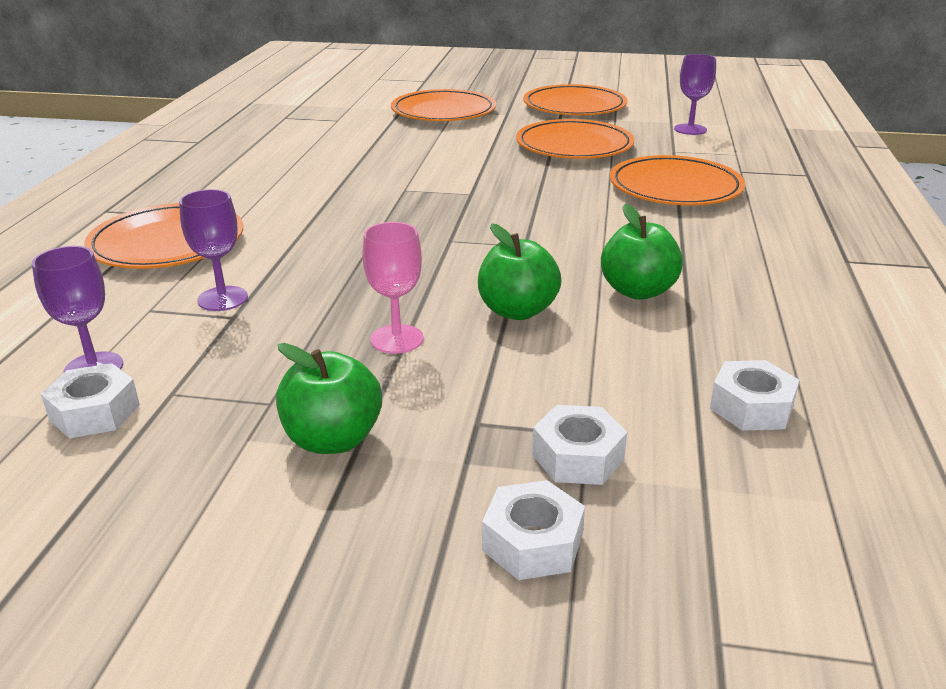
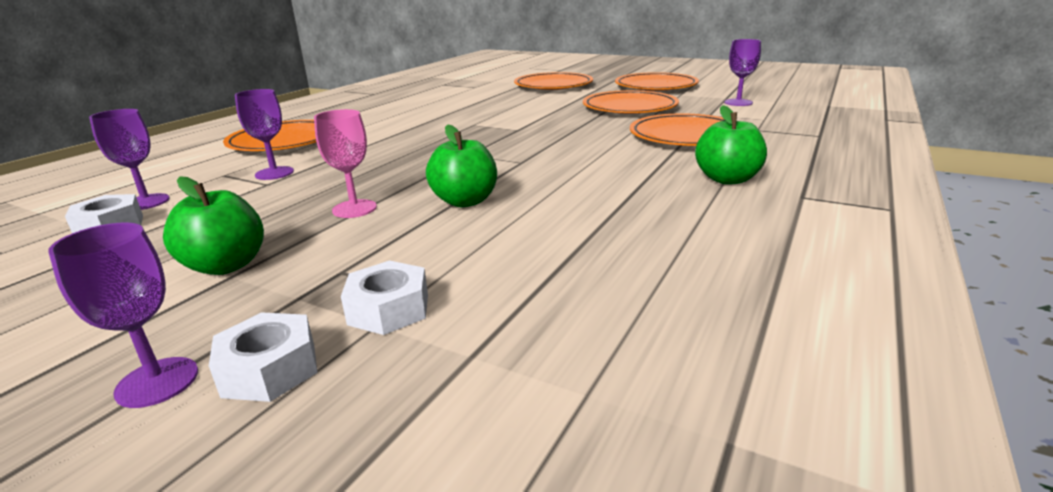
camera: 20 degrees right, 5 degrees down
(433, 580) = (157, 382): none -> purple goblet
(638, 291) = (579, 199): green apple -> green apple (727, 179)
(751, 407) = (589, 296): white nut -> none

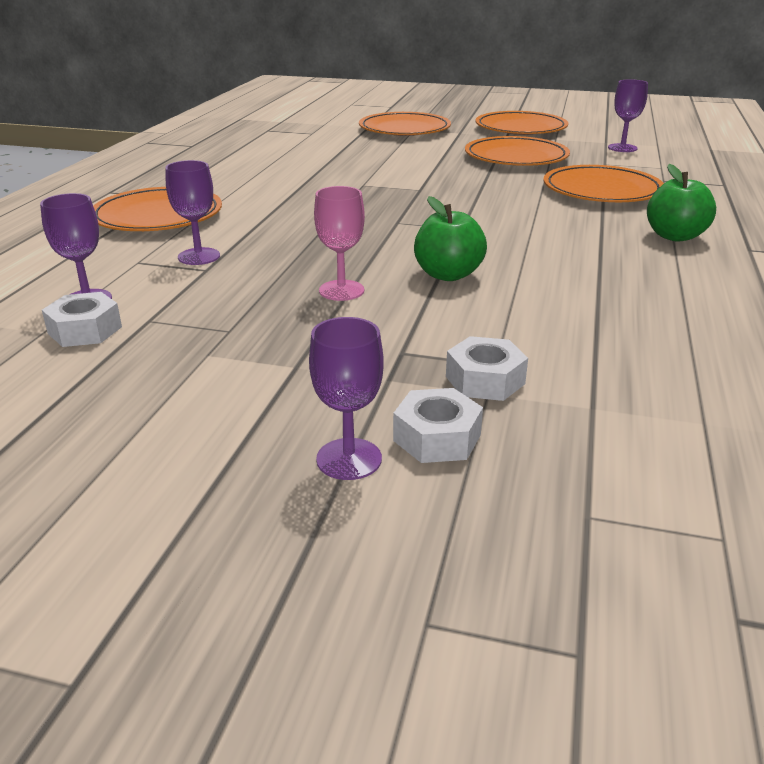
camera: 15 degrees left, 5 degrees up
(226, 266) = (278, 358): green apple -> none

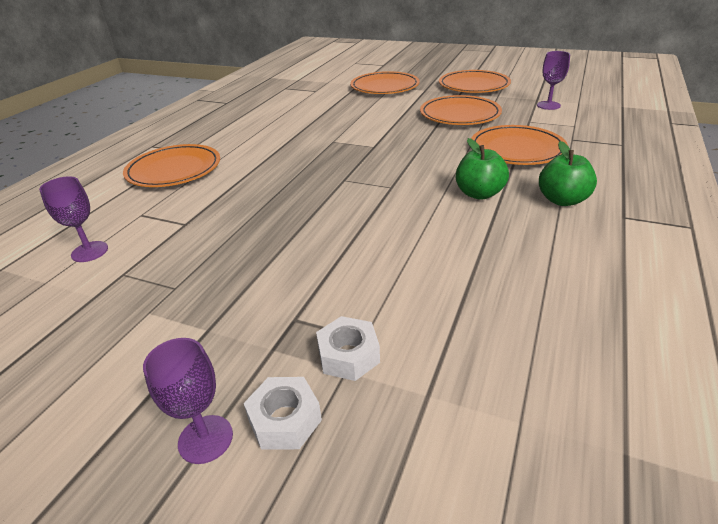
camera: 10 degrees right, 5 degrees up
(85, 330) = (74, 282): white nut -> none
(199, 256) = (185, 211): purple goblet -> none
(341, 290) = (274, 250): pink goblet -> none
(448, 275) = (362, 236): green apple -> green apple (479, 194)

